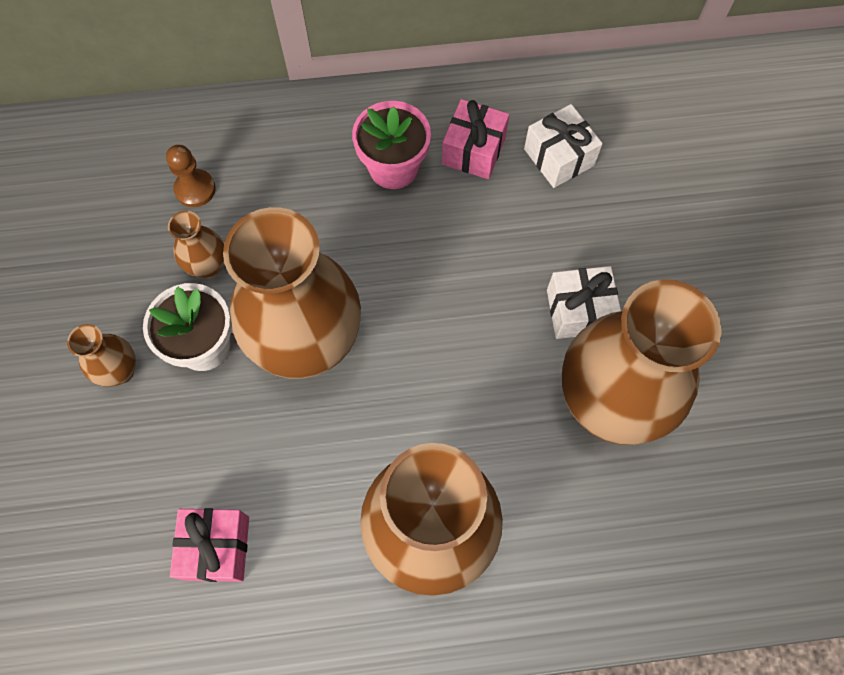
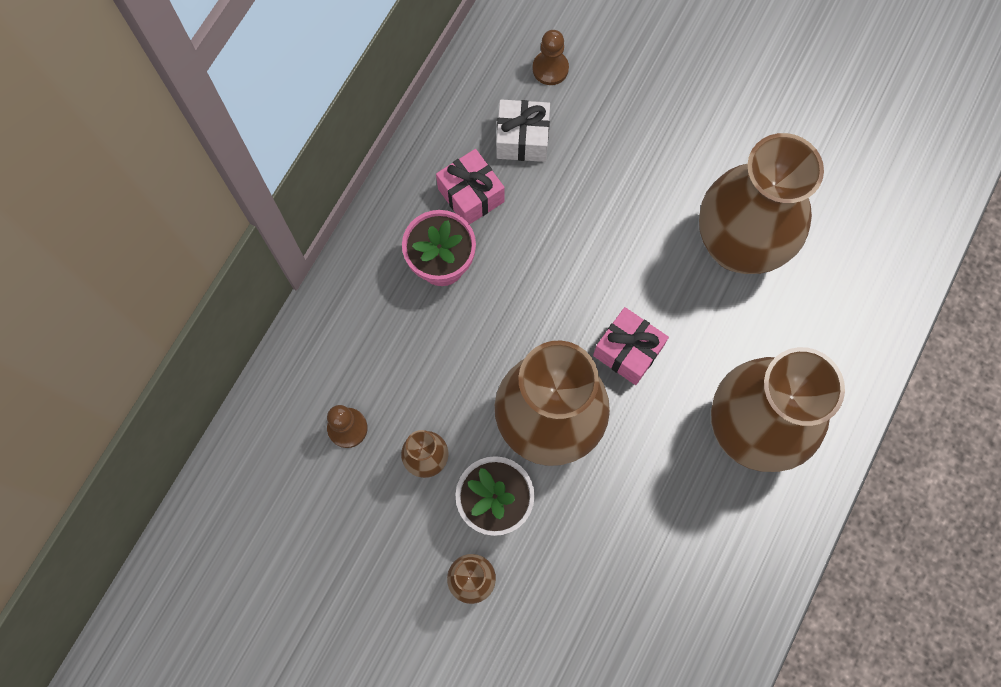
camera: 55 degrees left, 5 degrees up
(217, 548) = (664, 587): pink gift -> pink gift (628, 351)
(579, 311) = (656, 215): white gift -> none
(643, 137) = (550, 69): none -> brown pawn

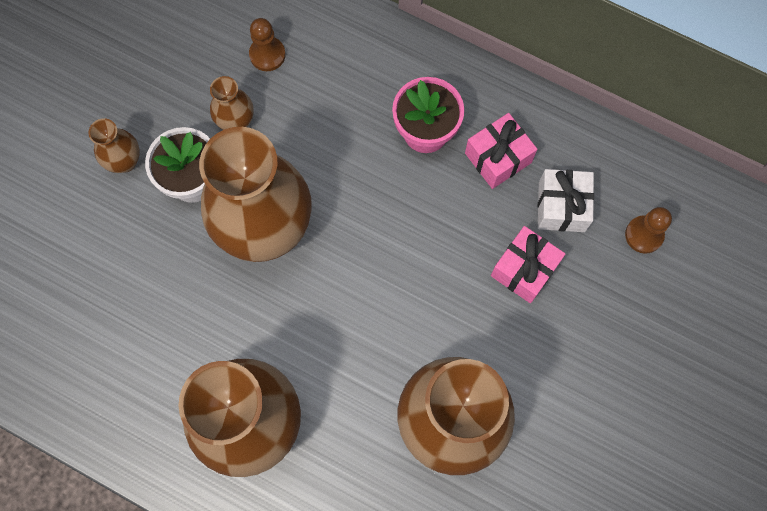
camera: 90 degrees right, 0 degrees up
(628, 351) = (336, 305): pink gift -> pink gift (524, 269)

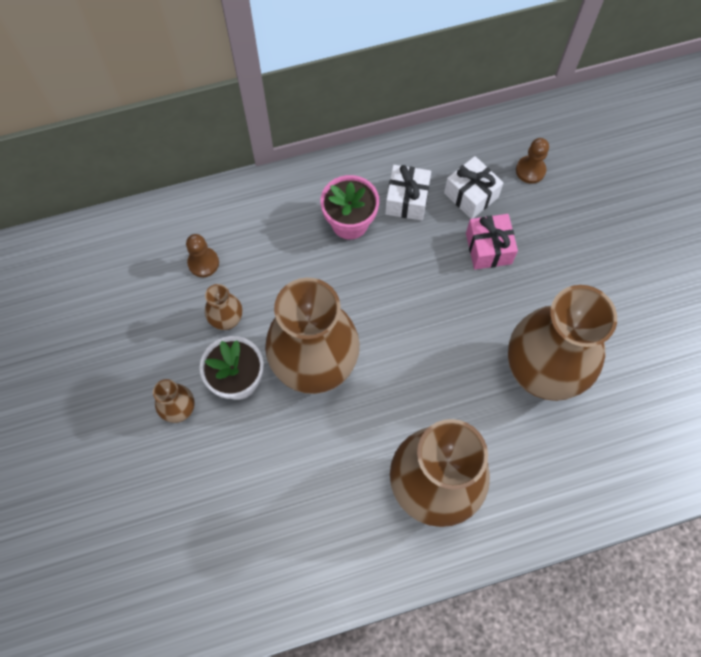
camera: 45 degrees left, 5 degrees down
(498, 158) = (407, 200): pink gift -> white gift

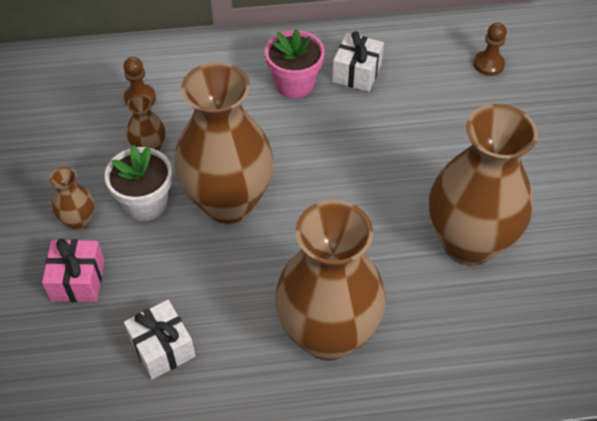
camera: 10 degrees right, 15 degrees down
(471, 195) = (423, 77): white gift -> white gift (162, 348)
(488, 248) = (432, 124): pink gift -> pink gift (78, 280)

